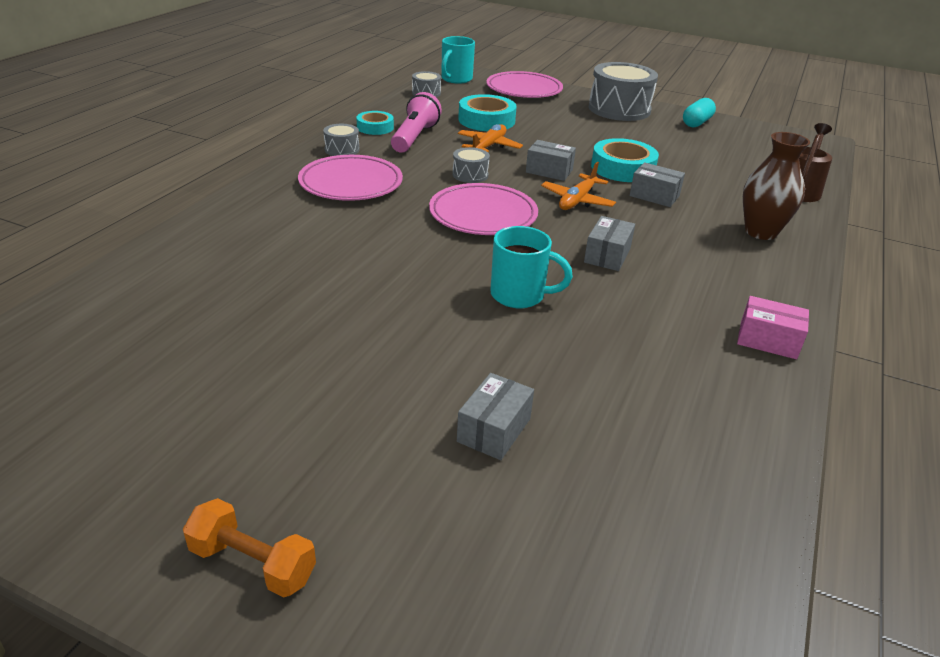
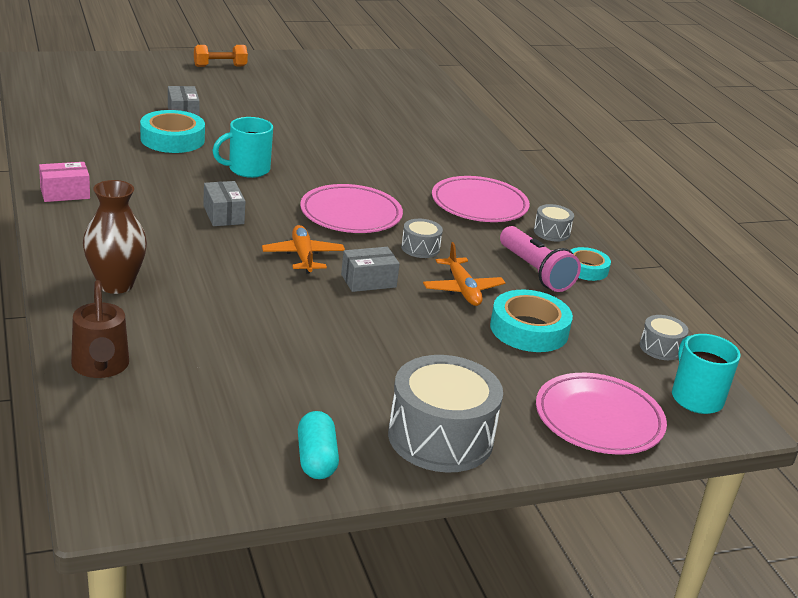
camera: 135 degrees right, 5 degrees down
(622, 168) = (311, 316): turquoise tape -> turquoise tape (172, 139)
(654, 196) = (245, 290): grey box -> none

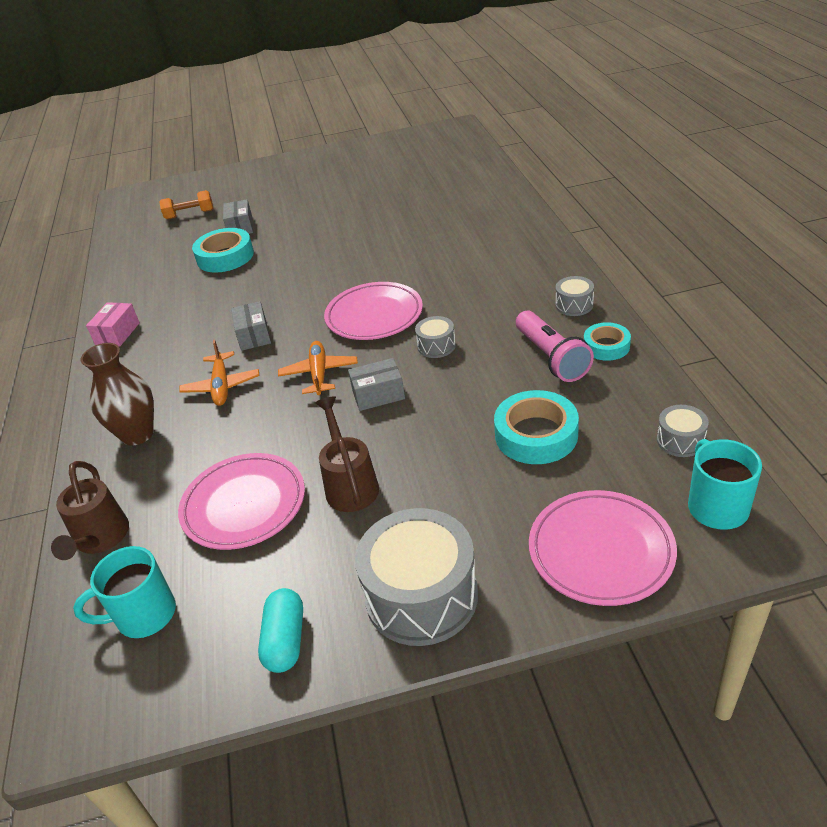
camera: 15 degrees right, 10 degrees up
(65, 193) = (117, 333): pink box -> pink box turned 60 degrees counterclockwise
(220, 66) = (284, 169): orange dumbbell -> orange dumbbell (190, 214)
(247, 170) = (286, 279): turquoise mug -> turquoise mug (143, 615)
(354, 349) = (350, 484): none -> brown watering can
(462, 289) = (472, 392): orange plane -> orange plane (221, 386)
(479, 205) = (503, 283): pink plate -> pink plate (244, 505)

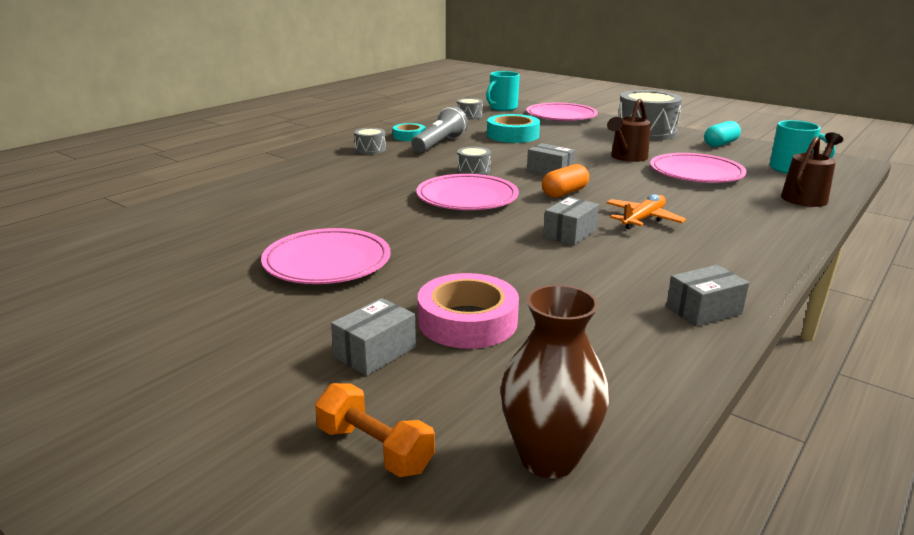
camera: 135 degrees left, 15 degrees down
(117, 333) = (703, 310): pink box -> grey box
(137, 434) = (743, 226): brown vase -> brown vase (548, 458)
(225, 257) = (467, 321): turquoise tape -> pink tape
(319, 374) = (564, 193): orange plane -> orange capsule
(343, 232) = (327, 263): none -> pink plate
(551, 358) = (439, 144): pink flashlight -> grey flashlight

